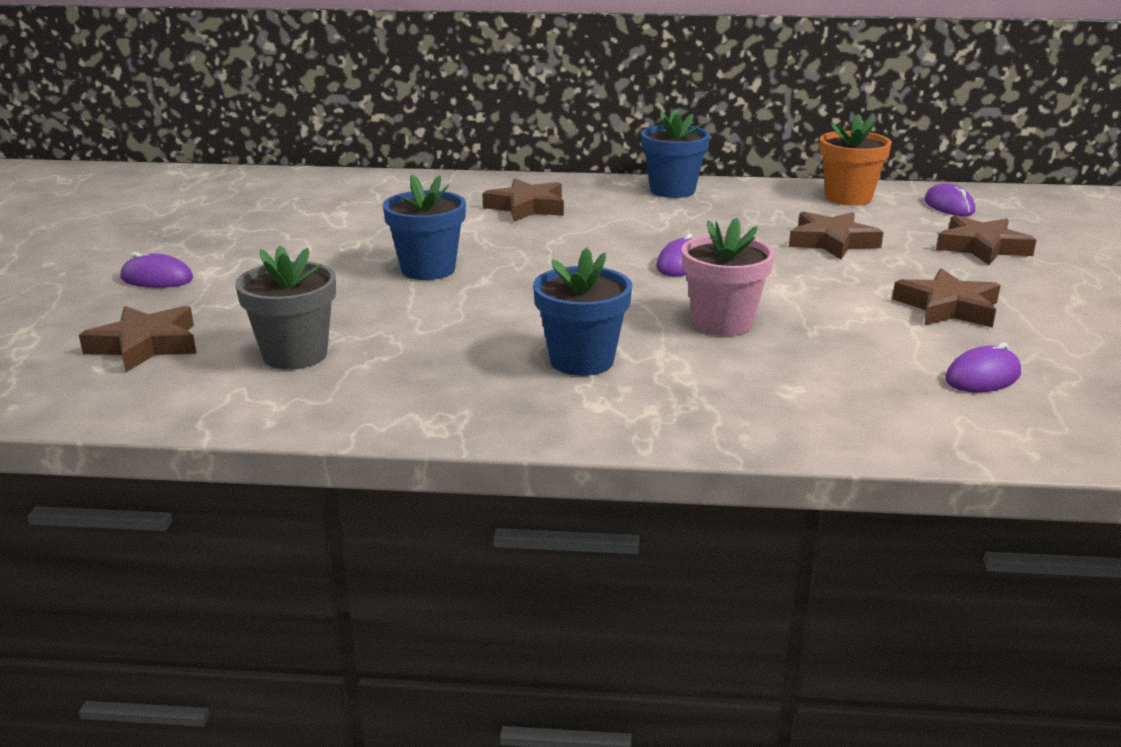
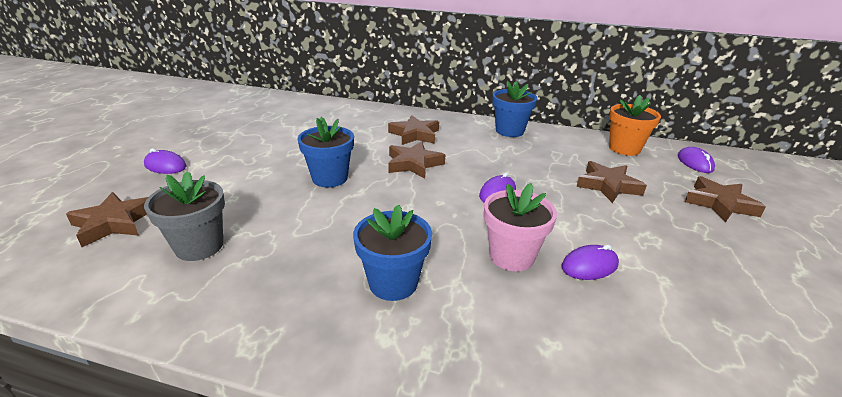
camera: 10 degrees right, 5 degrees up
(948, 308) = (692, 264): brown star -> brown star (413, 164)
(982, 377) = (722, 356): purple mouse -> purple mouse (589, 266)

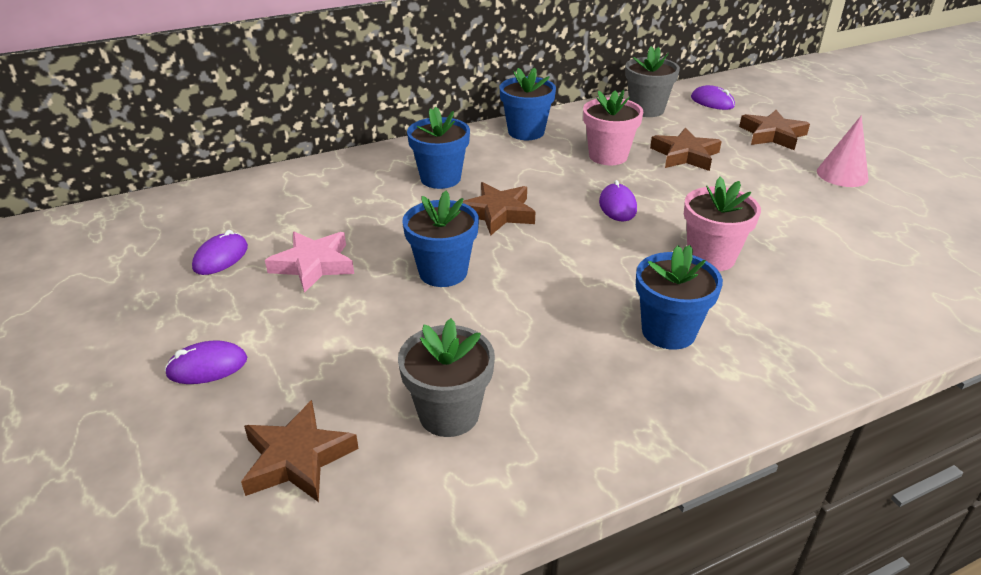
camera: 40 degrees left, 5 degrees up
(281, 146) = (313, 265): none -> pink star
(415, 134) = (440, 178): brown star -> blue flower pot
(543, 163) = (608, 156): none -> pink flower pot
(589, 266) = (766, 234): purple mouse -> purple mouse (221, 257)
(624, 148) = (646, 110): orange flower pot -> grey flower pot
(752, 260) = (842, 174): none -> pink cone

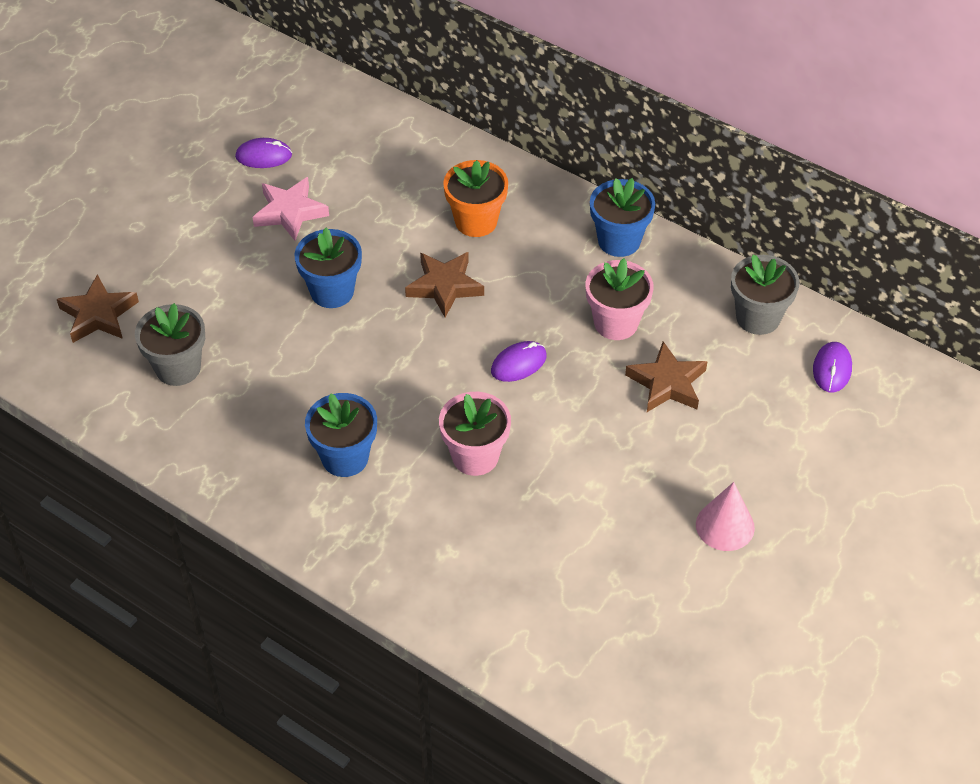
camera: 60 degrees right, 15 degrees up
(207, 366) = (148, 225): purple mouse -> none
(440, 178) = (476, 221): blue flower pot -> orange flower pot
(772, 135) = (781, 445): brown star -> none

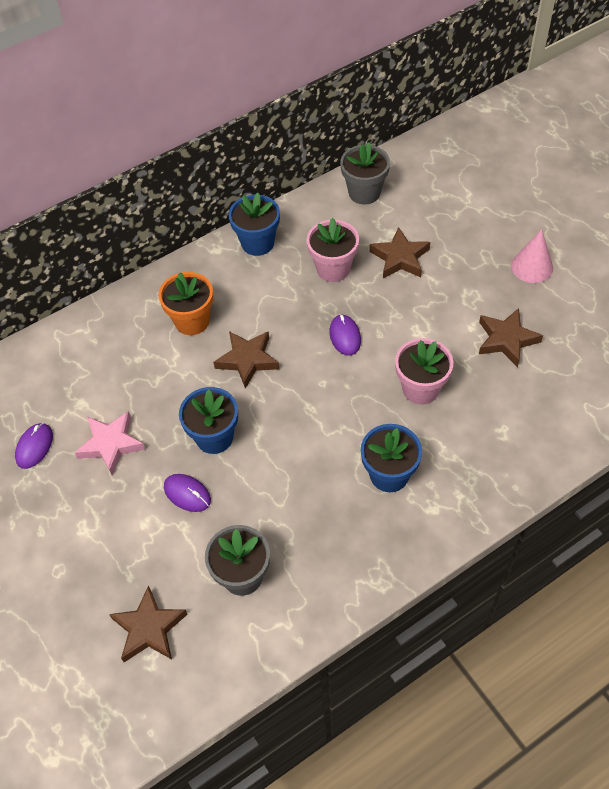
camera: 65 degrees left, 5 degrees up
(588, 525) = (506, 340): none -> brown star
(832, 369) = (424, 171): purple mouse -> purple mouse (187, 494)

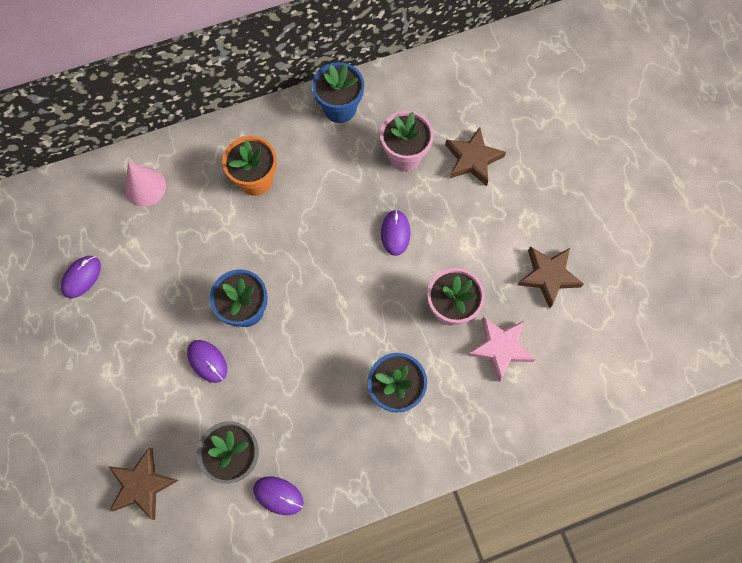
camera: 10 degrees right, 15 degrees up
(111, 444) = (150, 292): pink star -> pink star (500, 348)
(247, 360) = (297, 236): brown star -> none
(298, 603) = (278, 495): none -> purple mouse
(364, 192) = (459, 75): grey flower pot -> none
(532, 266) = (598, 201): pink cone -> pink cone (145, 187)

